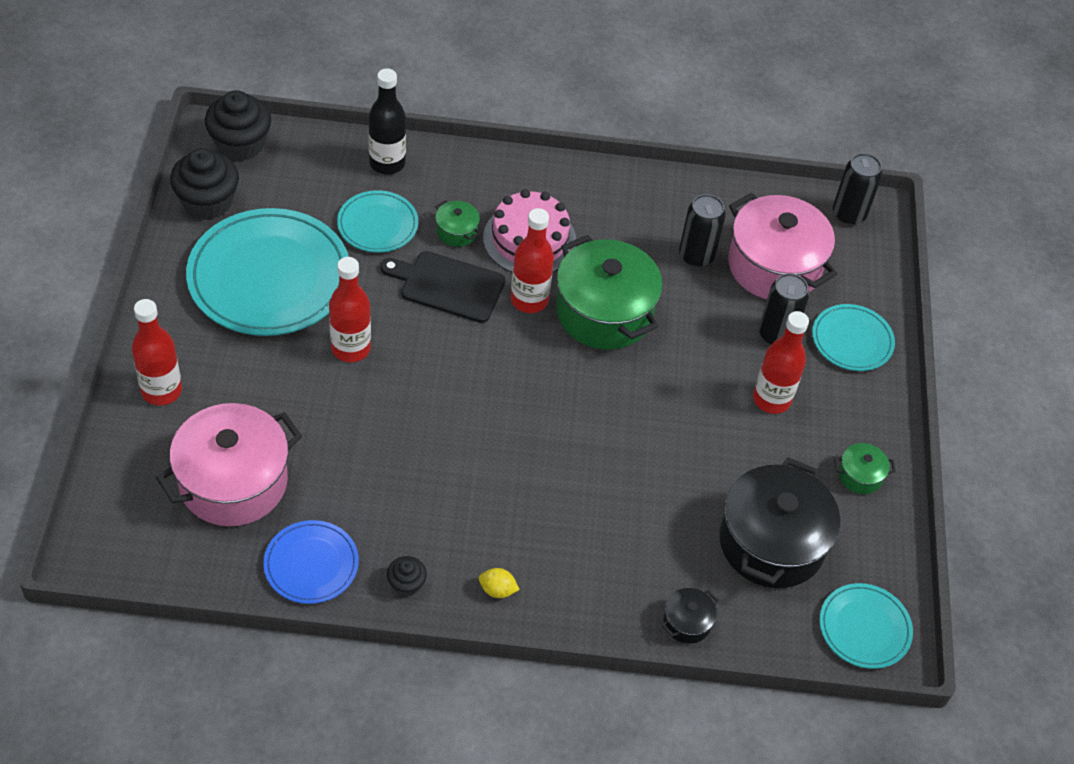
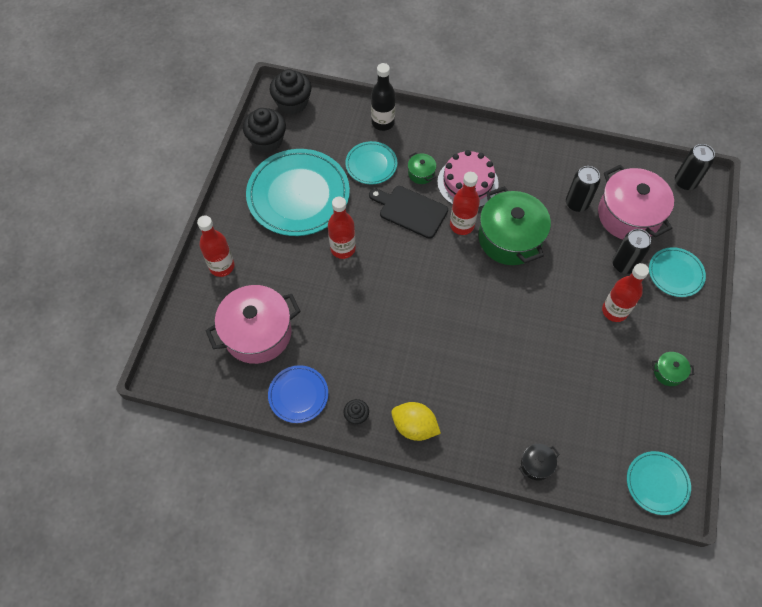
camera: 15 degrees right, 10 degrees up
(497, 590) = (414, 426): yellow lemon -> yellow lemon, size x1.90
(771, 543) = (601, 414): black pot -> none

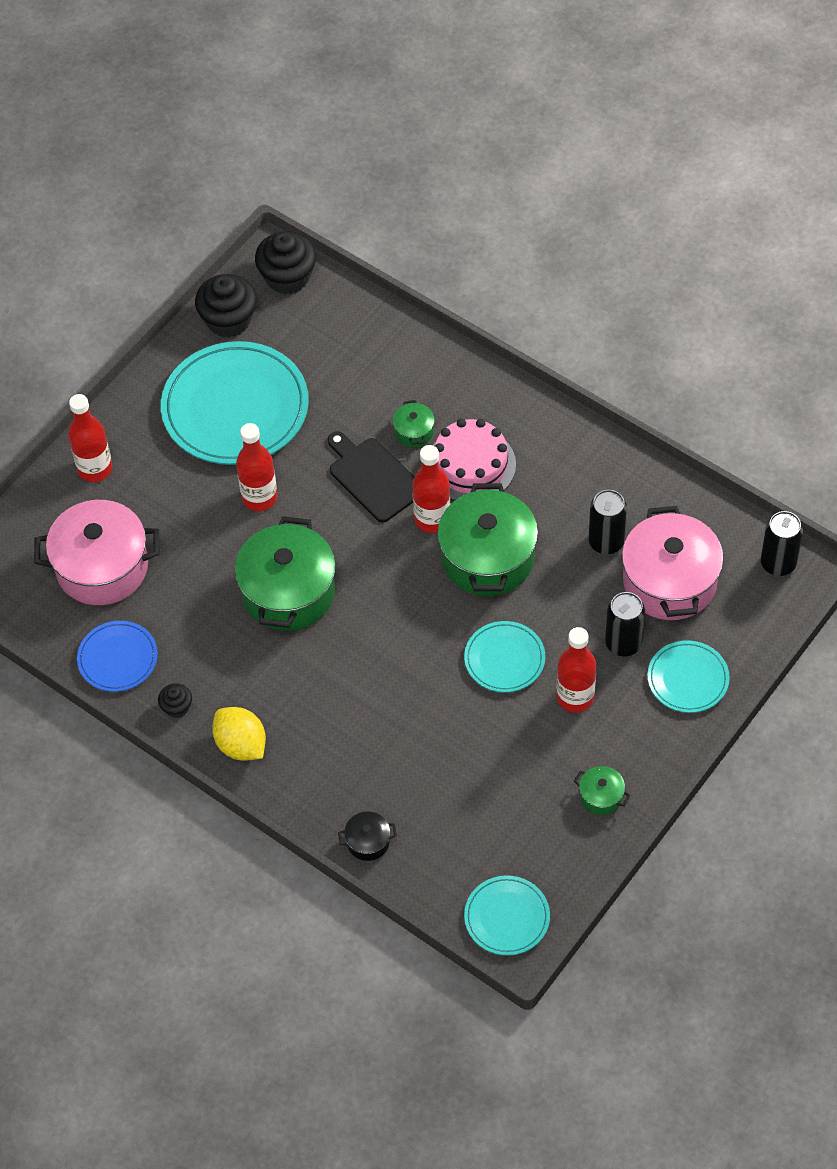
camera: 25 degrees right, 5 degrees down
(371, 164) = (352, 397): turquoise plate -> turquoise plate (504, 659)
(383, 122) = (397, 344): black bottle -> none
(393, 306) = (288, 592): none -> green pot

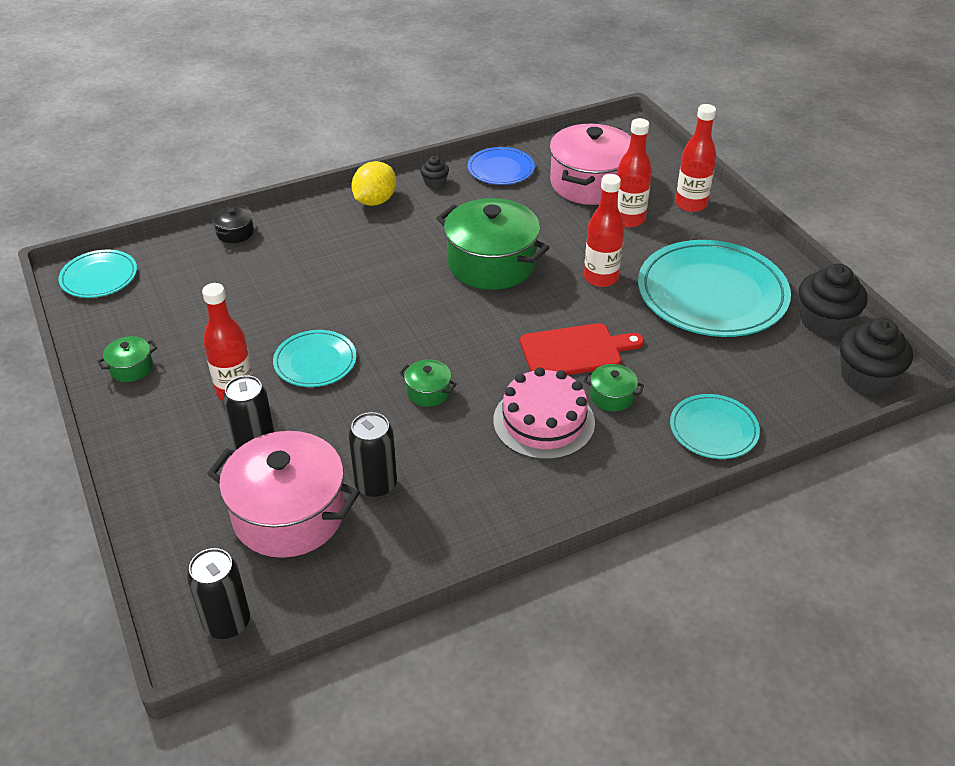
camera: 115 degrees right, 15 degrees down
(241, 745) = (375, 201): yellow lemon -> yellow lemon turned 45 degrees counterclockwise
(373, 477) = (575, 351): black cutting board -> red cutting board
(432, 519) = (500, 371): red bottle -> red bottle (628, 219)
(487, 557) = (428, 392): green pot -> green pot, size x0.44
(688, 679) = (175, 477): turquoise plate -> turquoise plate (713, 429)

